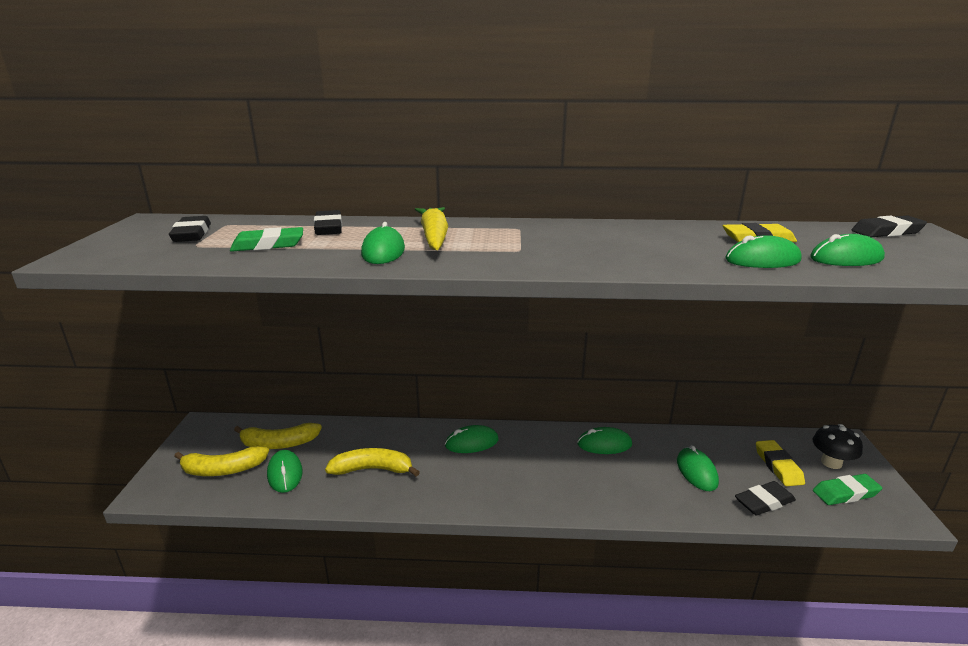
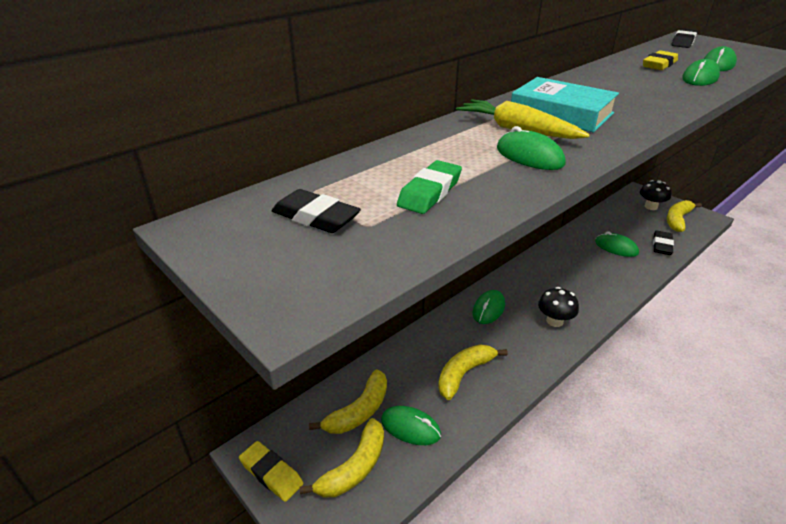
camera: 45 degrees left, 10 degrees up
(329, 228) = (416, 154): black eraser -> none
(506, 239) = (561, 113): none -> turquoise book
(508, 485) = (554, 321): none -> black mushroom
(604, 444) = (555, 260): green mouse -> none
(778, 466) = (638, 222): yellow eraser -> yellow eraser (271, 473)
(845, 493) = (677, 220): green eraser -> yellow banana

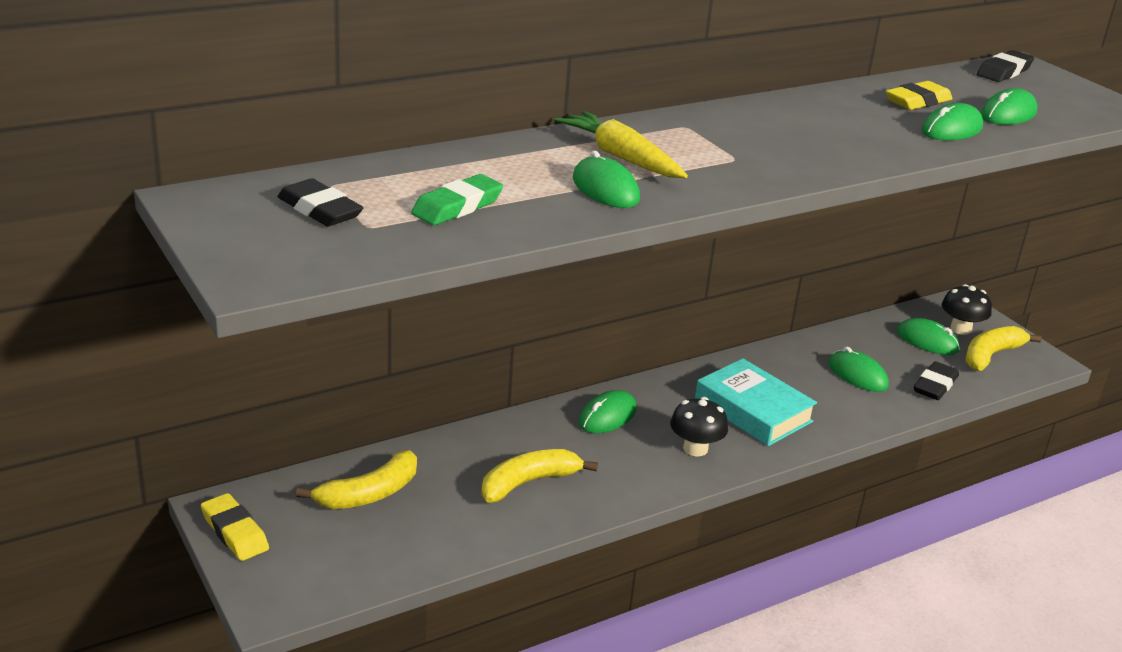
camera: 10 degrees right, 5 degrees down
(354, 468) = (337, 547): yellow banana -> none
(410, 427) = (426, 523): green mouse -> green mouse (927, 341)
(561, 113) = (699, 146): turquoise book -> turquoise book (753, 410)

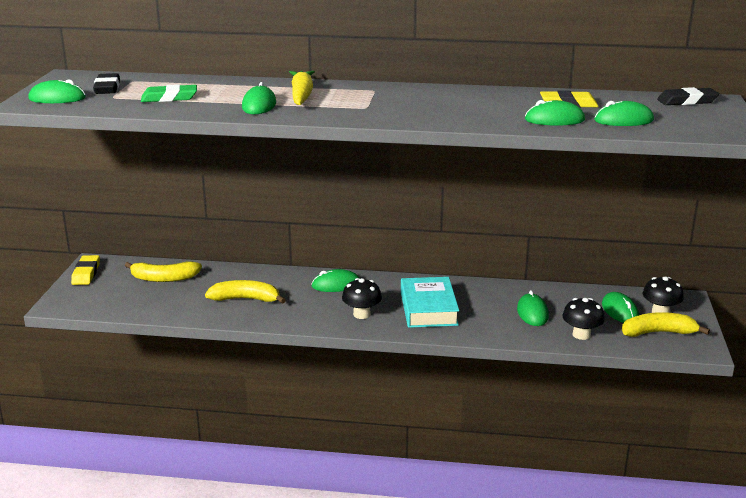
camera: 40 degrees right, 5 degrees down
(283, 253) = (57, 98): none -> green mouse
(935, 385) = (581, 335): black eraser -> black mushroom

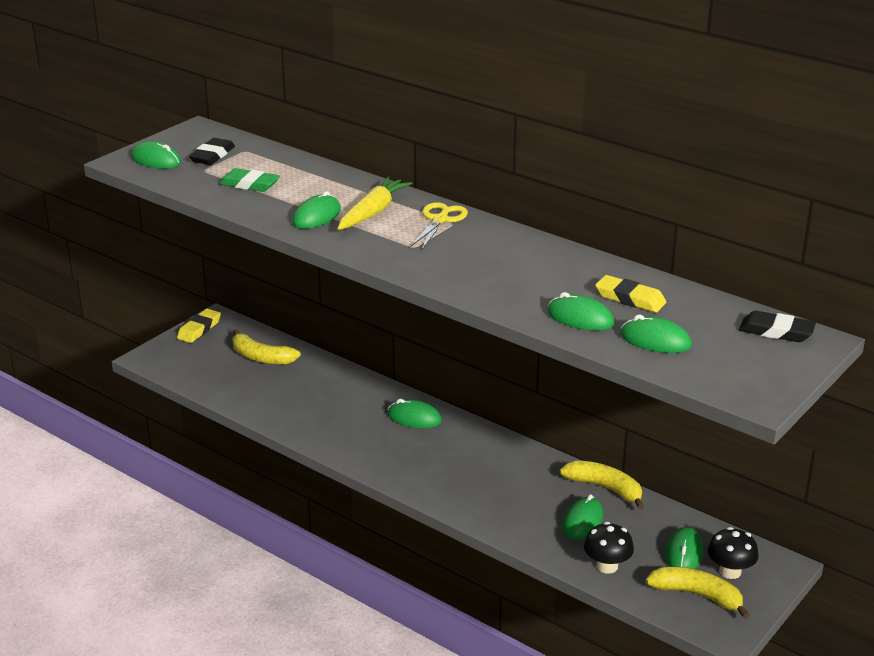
camera: 30 degrees right, 5 degrees up
(245, 299) = (313, 406): yellow banana -> yellow banana (605, 488)
(361, 90) = (440, 220): none -> yellow scissors
(361, 314) = (405, 461): black mushroom -> none
(428, 309) = (478, 478): turquoise book -> none

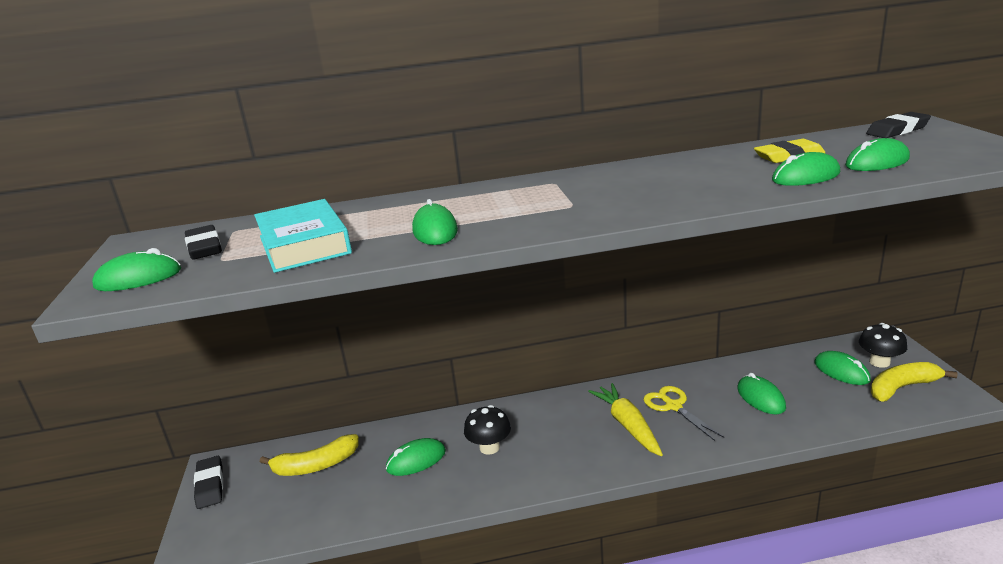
camera: 45 degrees left, 5 degrees down
(199, 329) = (210, 485): yellow eraser -> black eraser
(249, 184) = (304, 245): green eraser -> turquoise book
(373, 212) = (475, 206): yellow carrot -> yellow carrot (628, 425)
(414, 418) = (526, 418): green mouse -> green mouse (416, 460)
(440, 220) = (540, 186): yellow scissors -> yellow scissors (673, 406)
(605, 488) = (725, 369): yellow banana -> none
(607, 566) = (833, 412): black mushroom -> black mushroom (489, 447)

